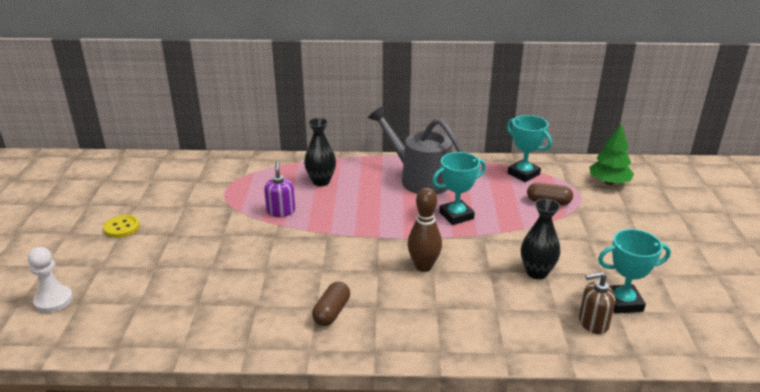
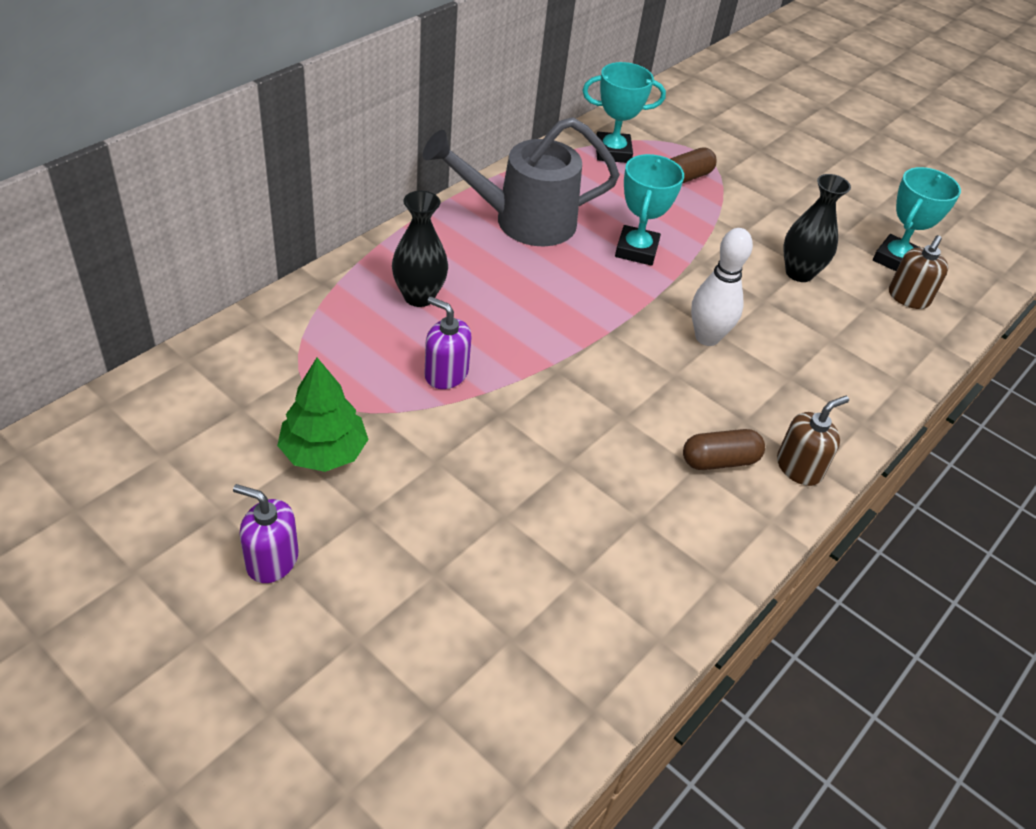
camera: 55 degrees left, 15 degrees up
(53, 300) = (392, 741): white pawn -> none
(122, 227) = (272, 560): yellow button -> purple soap dispenser
(332, 312) = (719, 461): brown capsule -> brown capsule turned 75 degrees counterclockwise
(365, 342) = (799, 467): none -> brown soap dispenser
(423, 266) = (707, 337): brown bowling pin -> white bowling pin
(609, 182) = (698, 120): green tree -> green tree (324, 452)

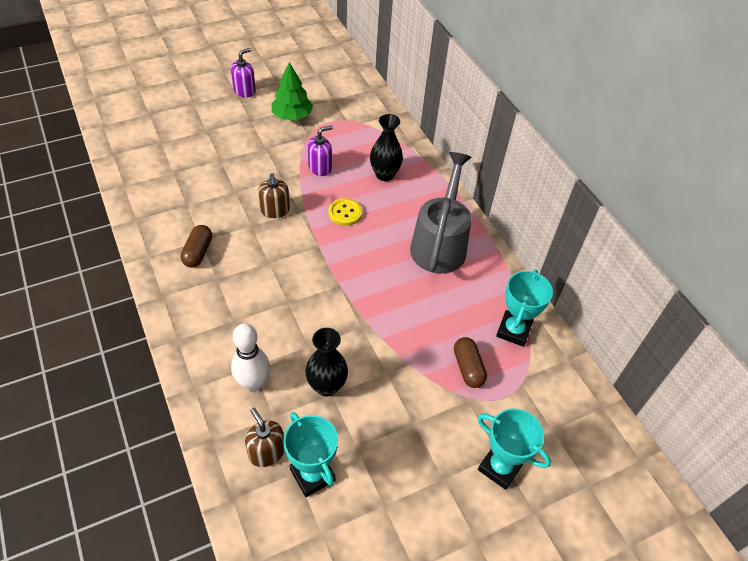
camera: 115 degrees right, 5 degrees up
(528, 320) = (345, 213): none -> yellow button
(636, 250) = (389, 293): turquoise trophy -> turquoise trophy (500, 467)
(707, 337) = (290, 293): white bowling pin -> white bowling pin (253, 383)
(799, 467) = (170, 286): brown soap dispenser -> brown soap dispenser (275, 210)

